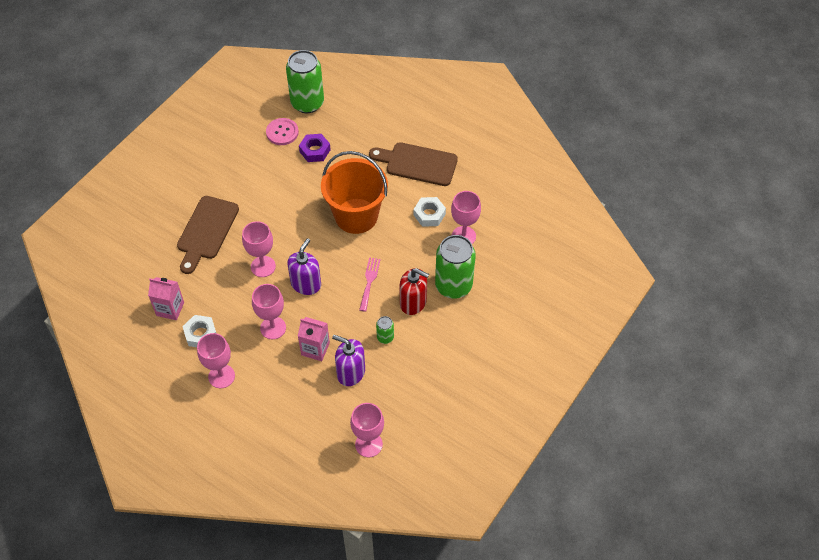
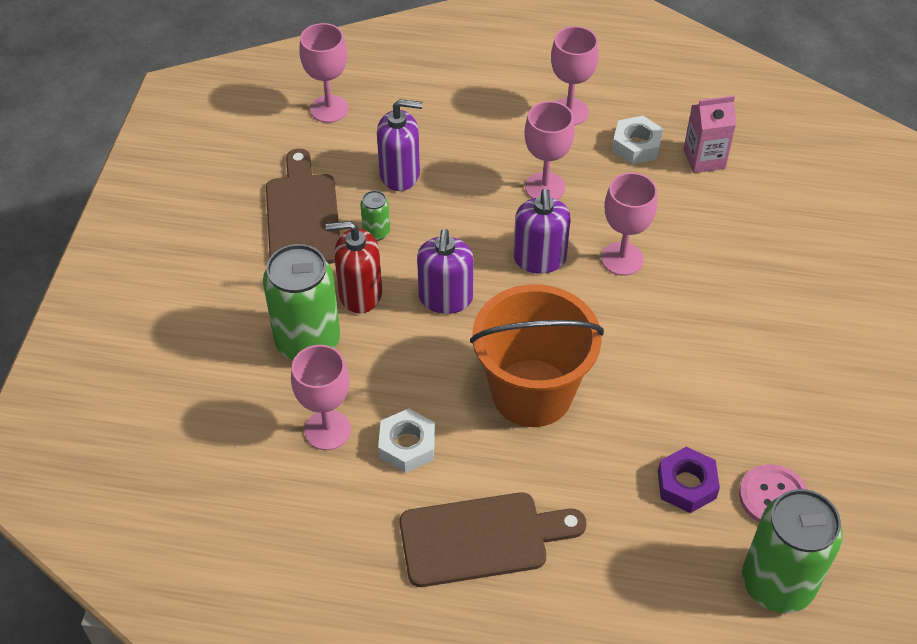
camera: 155 degrees right, 5 degrees down
(206, 231) = (749, 276): brown cutting board -> brown cutting board (302, 215)
(315, 349) = (467, 184): pink carton -> none
(369, 281) = (445, 298): pink fork -> purple soap dispenser

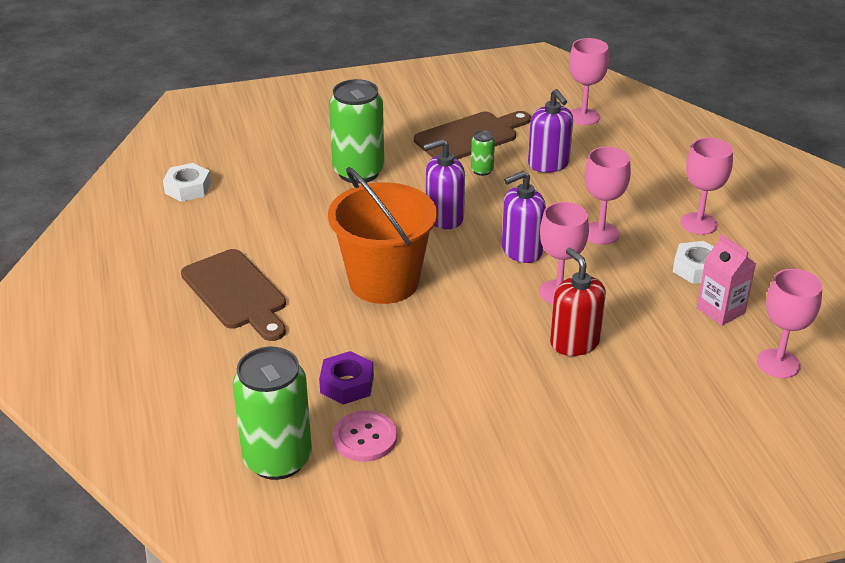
camera: 65 degrees right, 15 degrees down
(327, 430) = (288, 202): pink goblet -> pink goblet (778, 363)
(360, 293) = (418, 180): red soap dispenser -> red soap dispenser (574, 342)
(407, 445) = (297, 238): white nut -> white nut (188, 188)

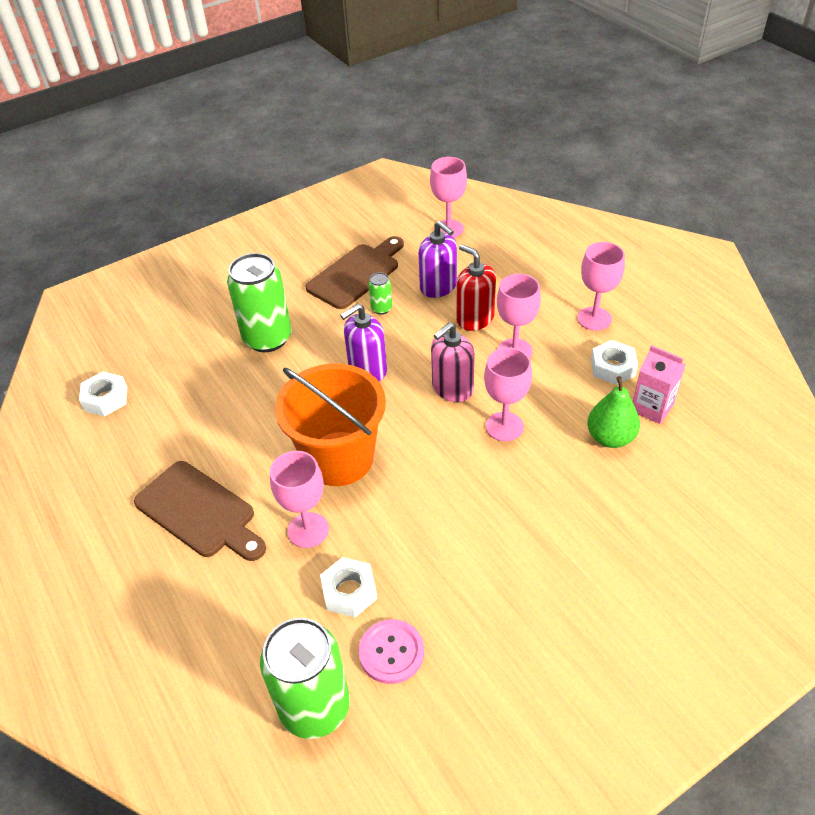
camera: 15 degrees left, 10 degrees up
(347, 384) = (349, 591): purple nut -> white nut
(521, 250) = (452, 388): purple soap dispenser -> pink soap dispenser
(574, 342) = (541, 479): red soap dispenser -> red soap dispenser (475, 319)
(663, 325) = (610, 437): none -> green pear
(778, 363) = (724, 452): pink goblet -> pink goblet (308, 530)

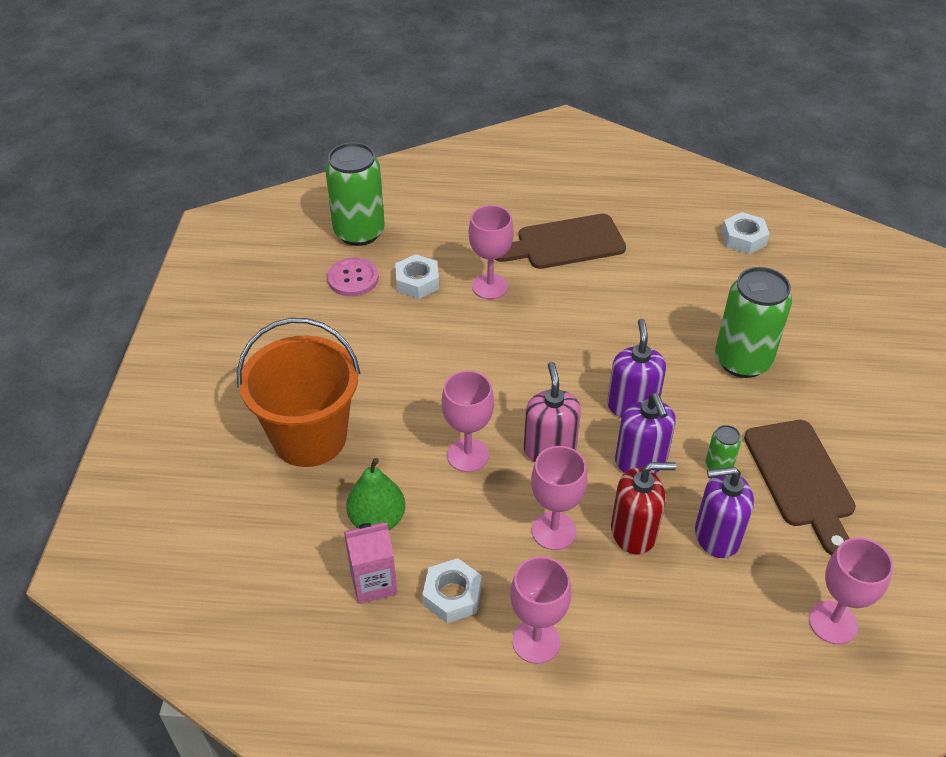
camera: 125 degrees right, 0 degrees up
(339, 458) = (541, 334): orange bucket -> orange bucket (309, 437)
(414, 342) = (640, 461): none -> purple soap dispenser

